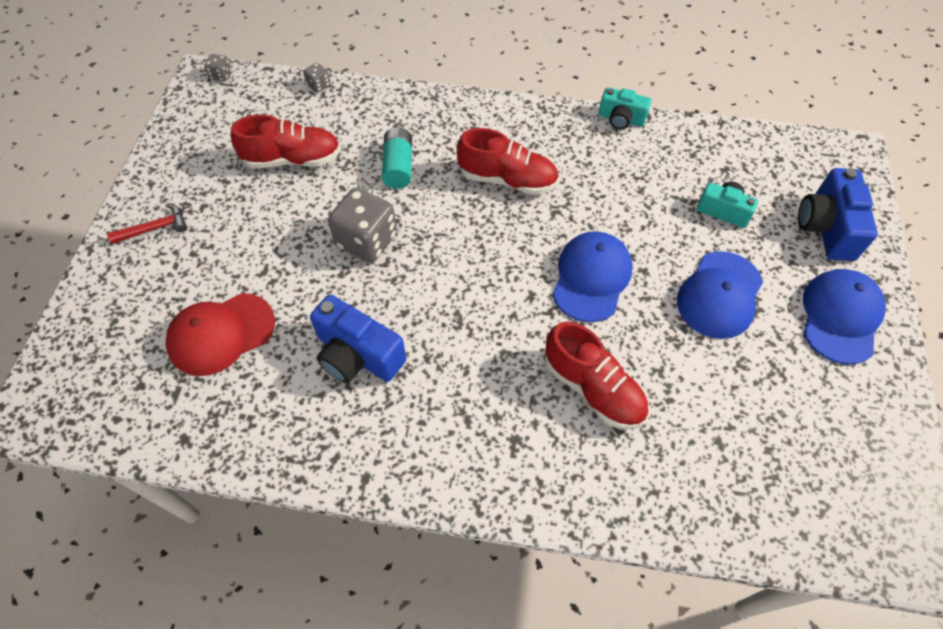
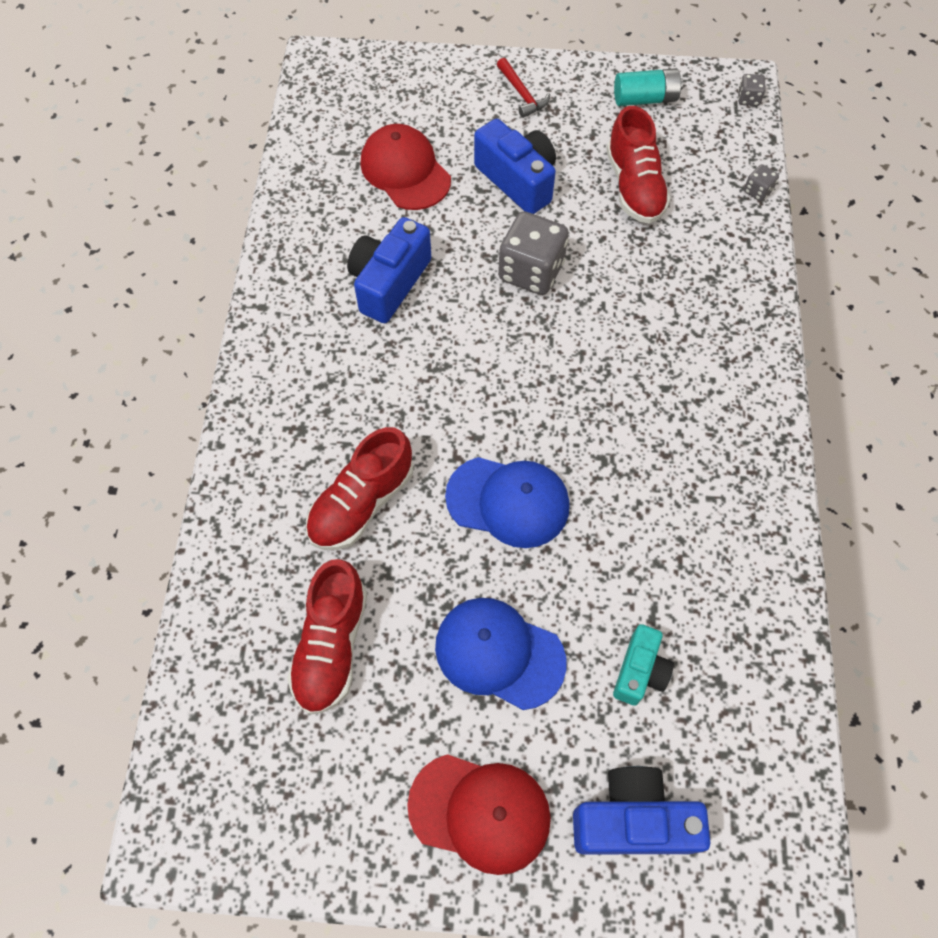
camera: 85 degrees right, 5 degrees up
(261, 241) = (518, 180): none -> blue camera
(398, 167) = (643, 288): turquoise battery -> turquoise battery (645, 99)
(507, 179) = (645, 403): red shoe -> red shoe (331, 645)
(621, 119) = (786, 540): turquoise camera -> none
(840, 317) = (480, 812): blue cap -> red cap

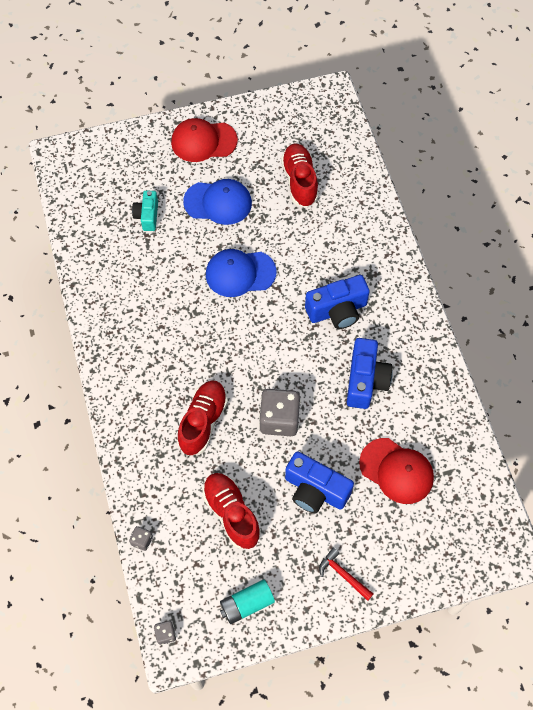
camera: 160 degrees right, 0 degrees up
(362, 503) = (317, 248): red shoe -> red shoe (203, 422)
(633, 819) = (135, 158): blue camera -> blue camera (337, 310)

